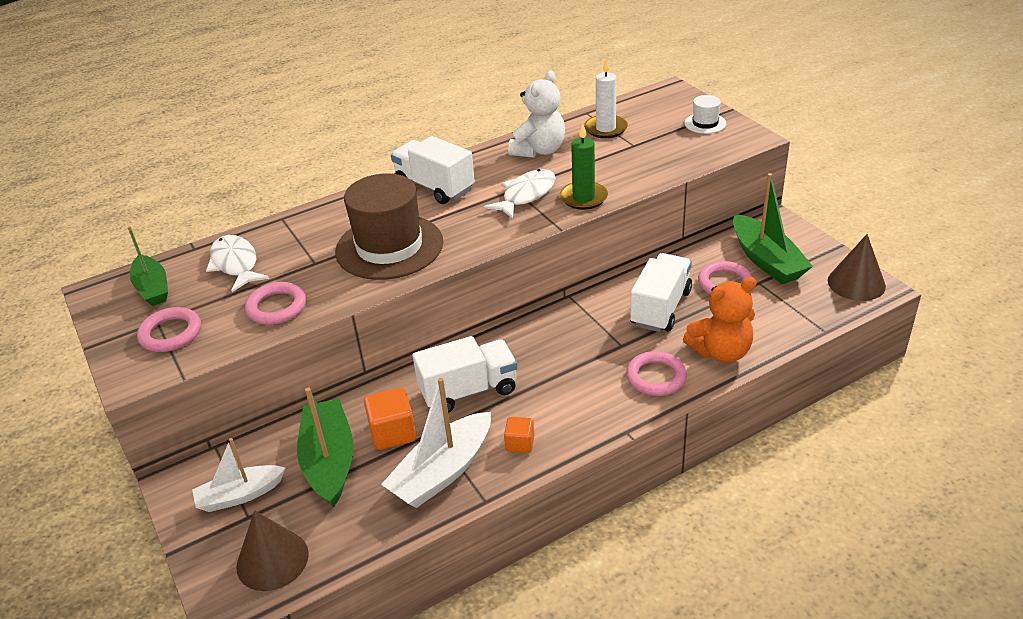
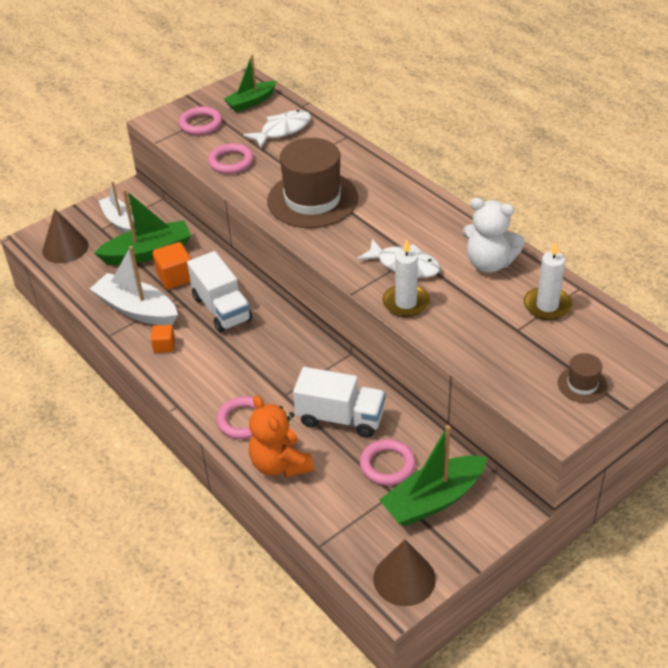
camera: 80 degrees right, 5 degrees up
(434, 187) = (408, 208): white truck -> none
(583, 198) = (406, 303): green candle -> white candle
(705, 123) = (582, 384): white hat -> brown hat

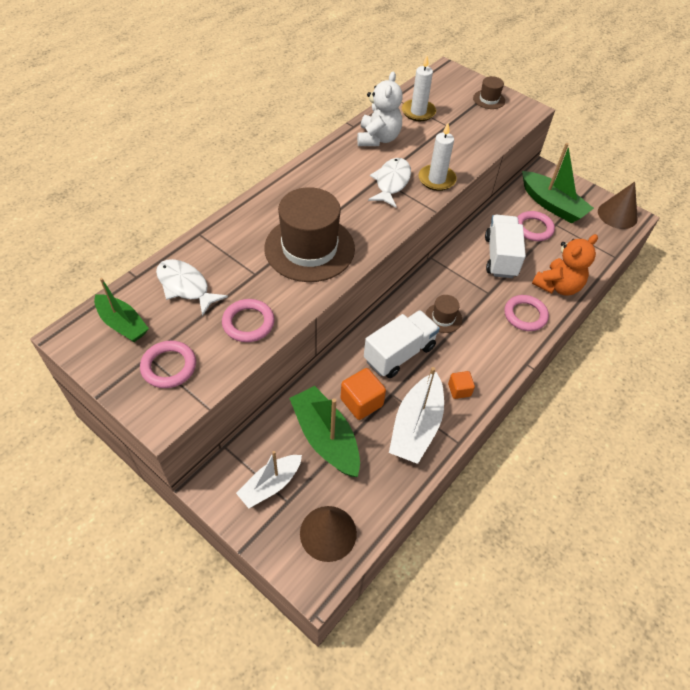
camera: 105 degrees left, 10 degrees up
(258, 349) = (443, 318): none -> brown hat

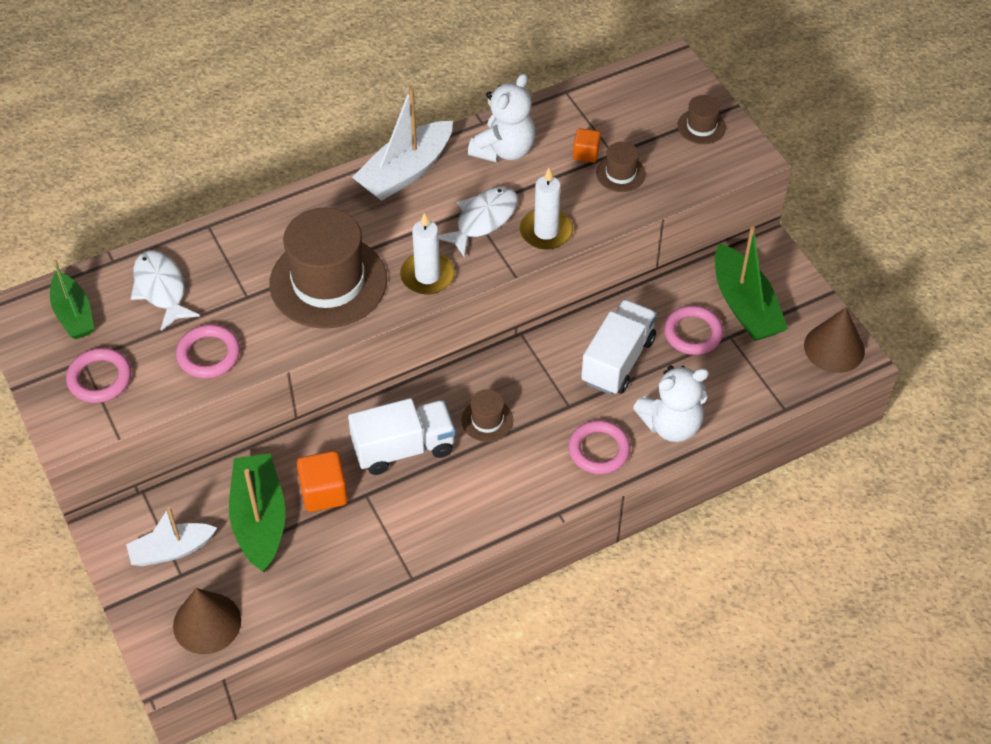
camera: 25 degrees right, 0 degrees up
(416, 426) = (372, 542): white boat -> white boat (405, 171)
(418, 112) = (585, 122): white candle -> white candle (427, 276)
(459, 135) = (620, 173): none -> brown hat
(459, 390) = (451, 517): orange cube -> orange cube (586, 153)
(558, 286) = (671, 425): orange teddy bear -> white teddy bear

